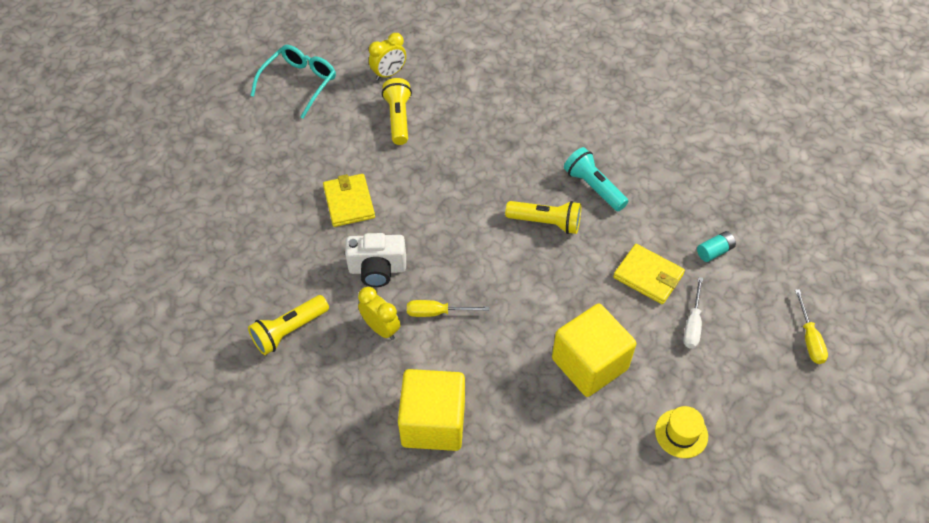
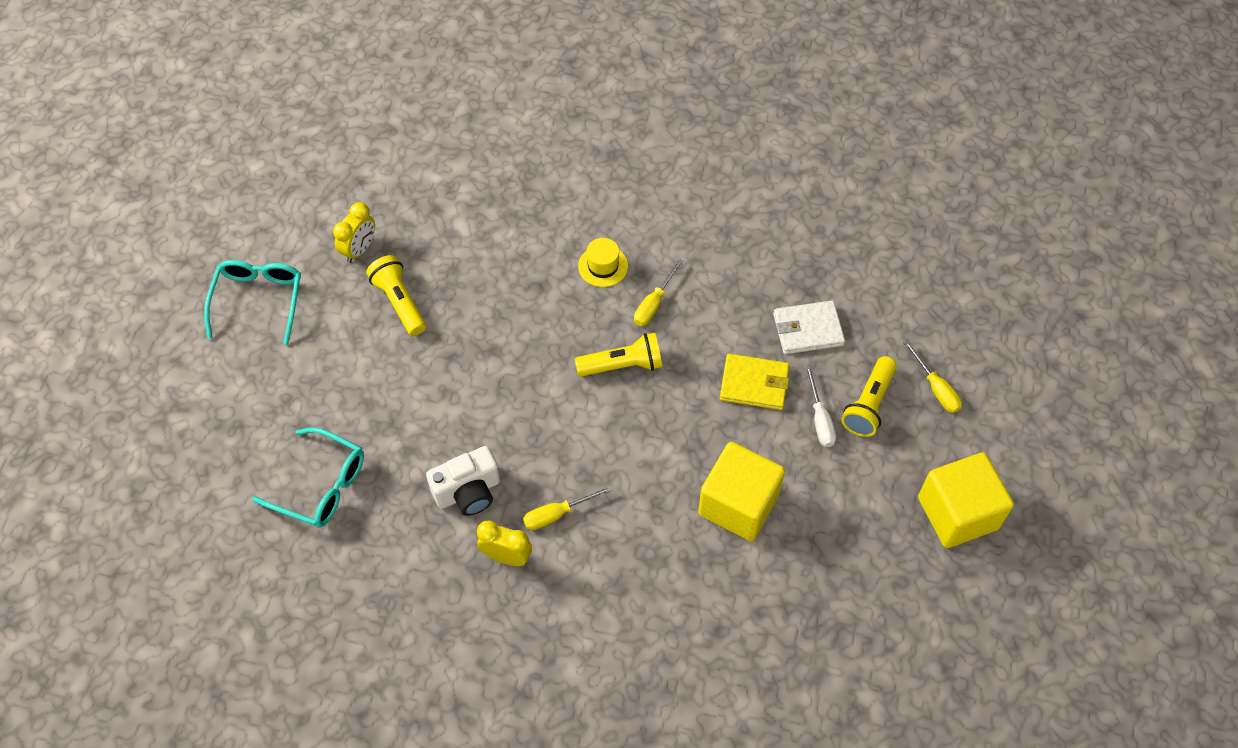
camera: 25 degrees left, 5 degrees up
(272, 223) = (321, 486): none -> turquoise glasses
(289, 331) = (408, 601): yellow flashlight -> yellow flashlight (868, 405)
(349, 202) = (395, 426): yellow wallet -> none
(433, 422) = (612, 634): yellow cube -> yellow cube (957, 513)
(593, 187) = (653, 304): turquoise flashlight -> yellow screwdriver
(681, 433) = (857, 539): yellow hat -> yellow hat (603, 266)
(714, 251) = (808, 330): turquoise battery -> white wallet

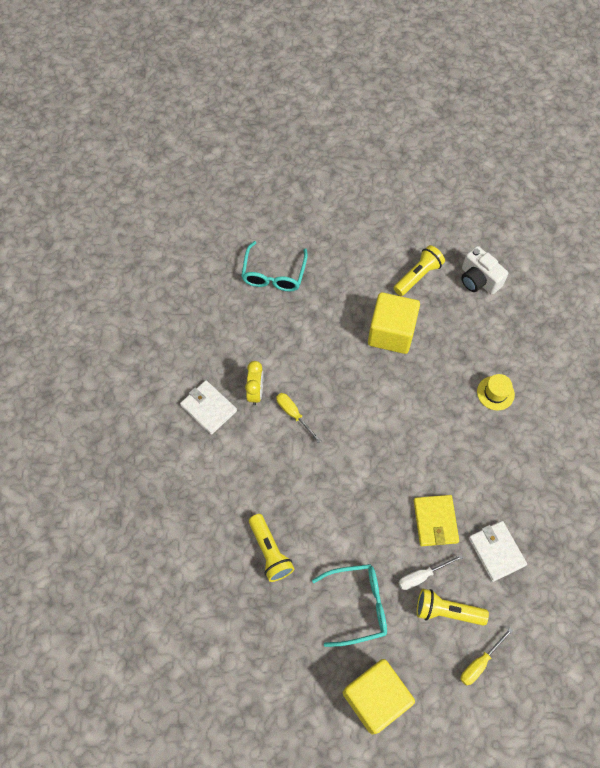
camera: 75 degrees right, 5 degrees up
(258, 300) = (389, 199): turquoise glasses -> turquoise glasses (357, 605)
(359, 249) = (448, 241): yellow clock -> none
(468, 492) = (294, 357): white camera -> white camera (478, 280)
(511, 628) = (208, 408): none -> white wallet
(623, 365) = (419, 427): yellow flashlight -> yellow flashlight (270, 552)
(653, 304) = (477, 435): yellow screwdriver -> none
(738, 504) = (335, 531): yellow cube -> yellow cube (391, 333)

